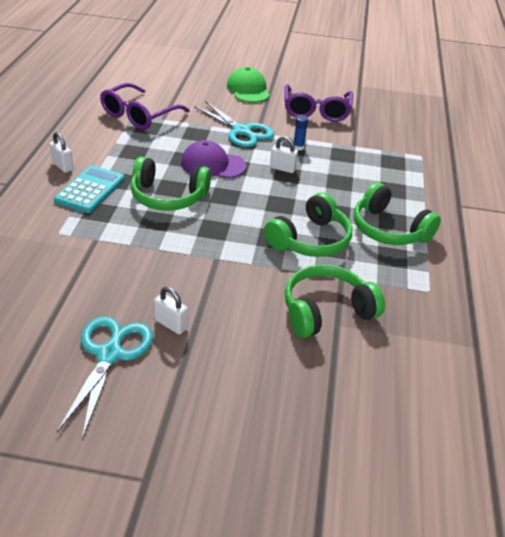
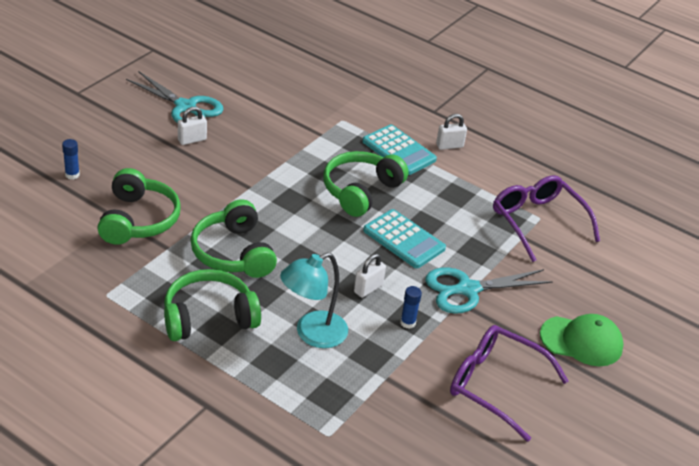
camera: 115 degrees right, 0 degrees up
(213, 164) = (404, 239): purple cap -> turquoise calculator
(308, 393) = (72, 175): none -> blue glue stick
(351, 181) = (312, 334): none -> turquoise lamp

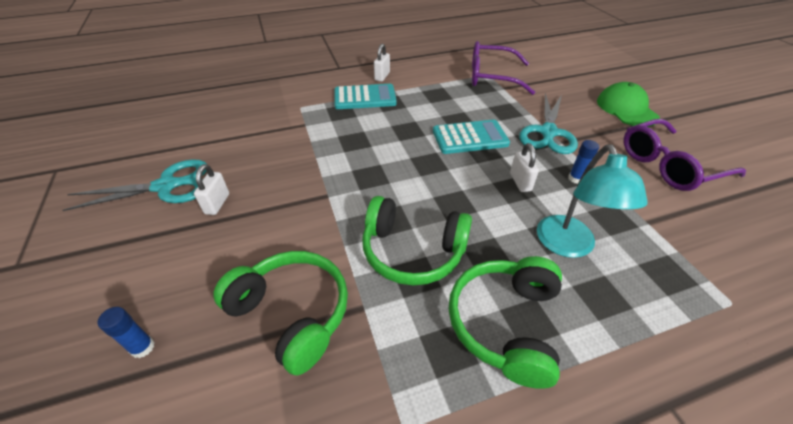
camera: 50 degrees left, 5 degrees up
(360, 191) = (393, 134): green headphones -> none
(581, 341) = (626, 109): green cap -> green cap turned 60 degrees counterclockwise

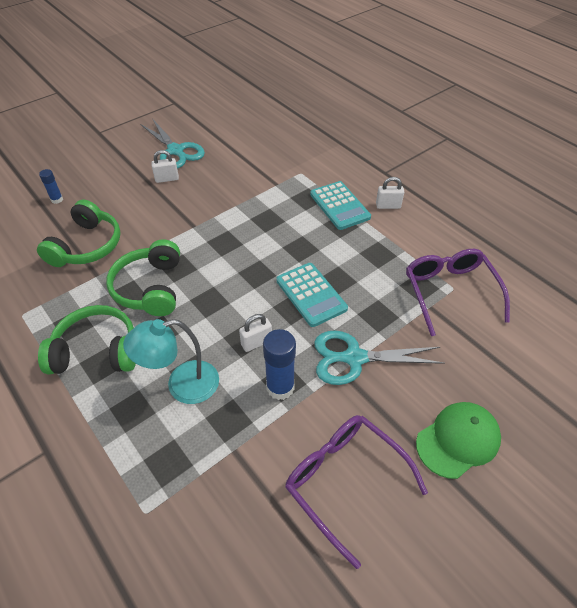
camera: 70 degrees right, 5 degrees up
(575, 178) = (280, 387): blue glue stick -> blue glue stick, size x1.80

